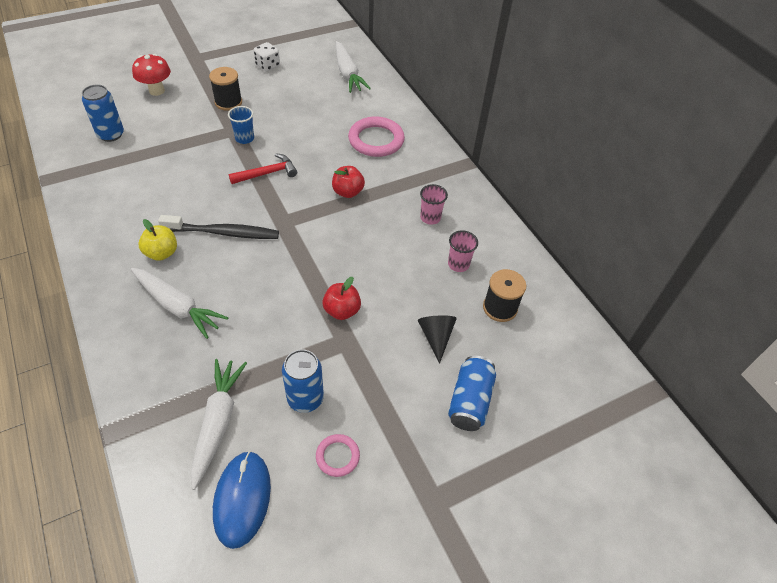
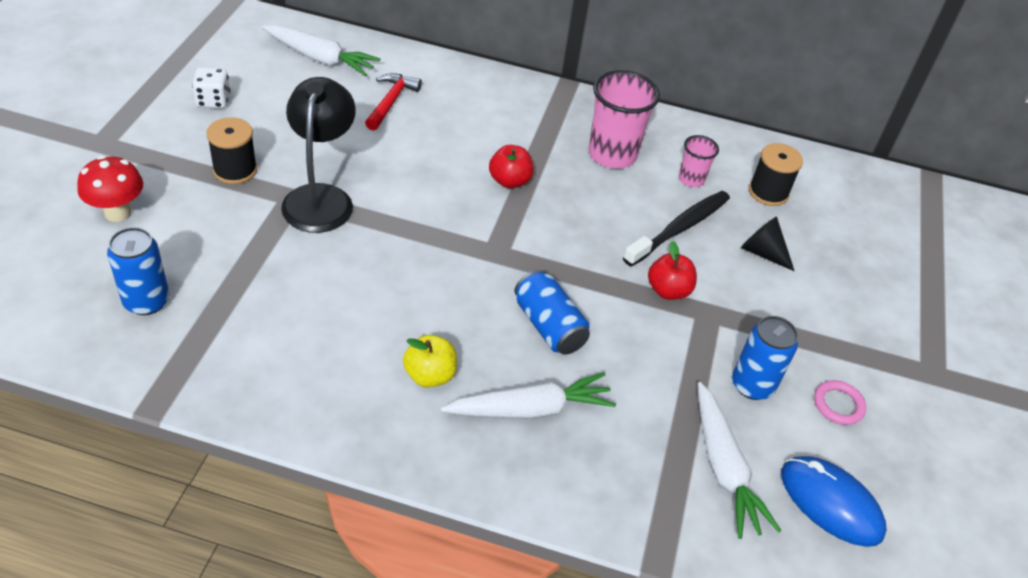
camera: 50 degrees left, 5 degrees down
(218, 422) = (723, 468): white carrot -> white carrot turned 150 degrees counterclockwise
(223, 233) = (458, 306): black toothbrush -> black toothbrush (679, 228)
(244, 138) = (320, 197): blue cup -> black lamp
(267, 173) = (404, 217): red hammer -> red hammer (391, 102)
(376, 140) = (457, 112): pink ring -> none
(430, 218) = (612, 154): pink cup -> pink cup, size x1.87
(469, 401) = (851, 281): blue can -> blue can (549, 326)

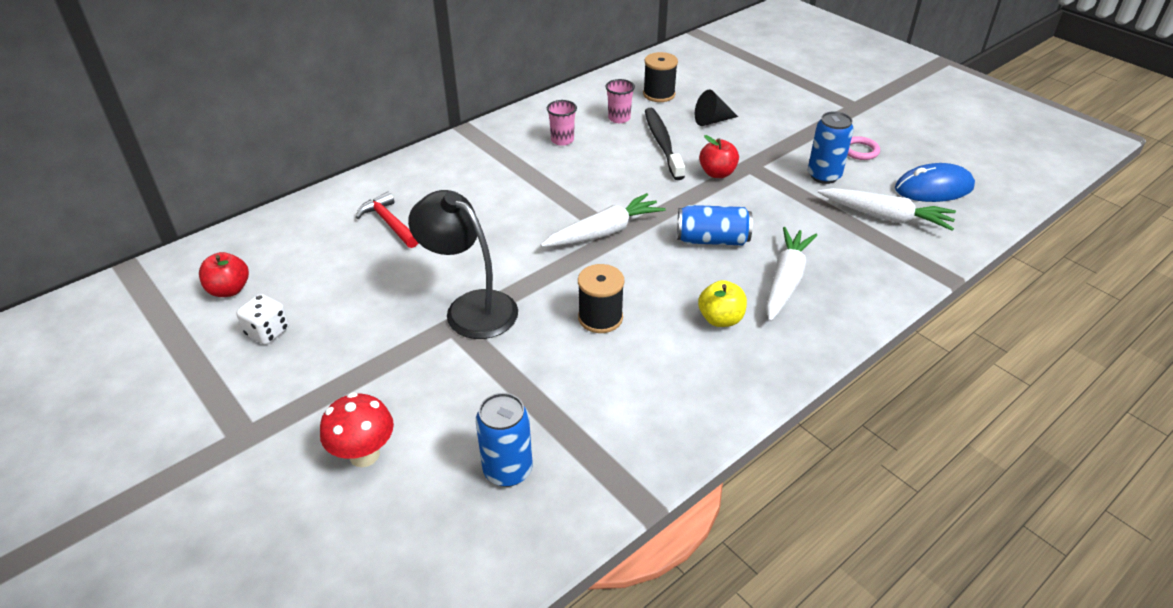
camera: 50 degrees left, 5 degrees down
(235, 170) = (383, 350): black spool -> black spool (600, 318)
(320, 58) = (285, 242): white carrot -> white carrot (604, 232)
(509, 181) = (546, 198): red apple -> red apple (229, 290)
(612, 154) = (562, 140): pink cup -> pink cup, size x0.54

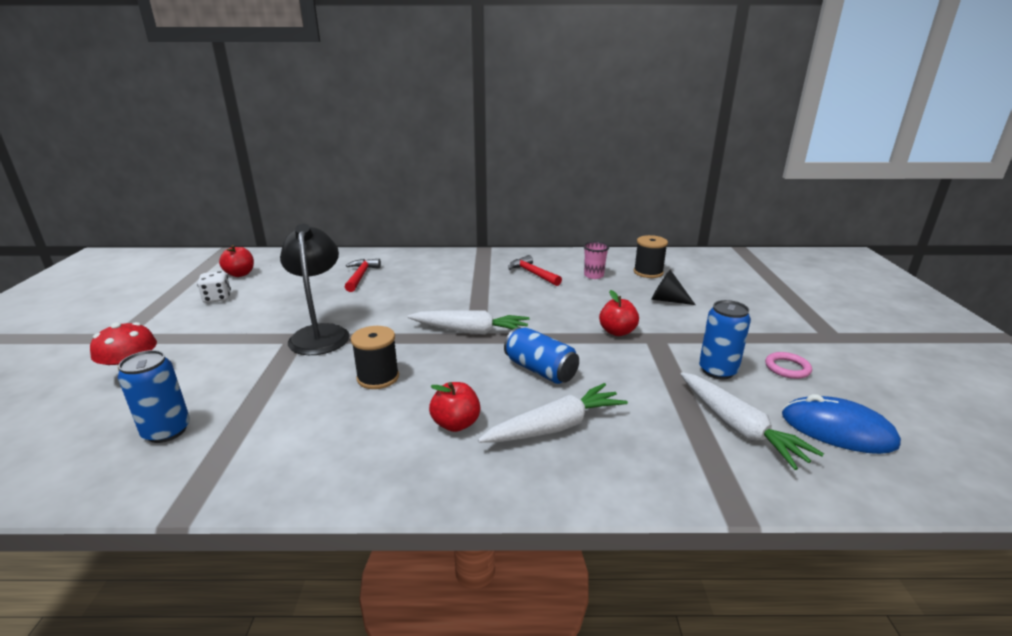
camera: 40 degrees right, 15 degrees down
(562, 140) = (533, 274): pink cup -> red hammer
(662, 143) = (602, 299): black toothbrush -> none
(720, 319) = (456, 424): yellow apple -> red apple

